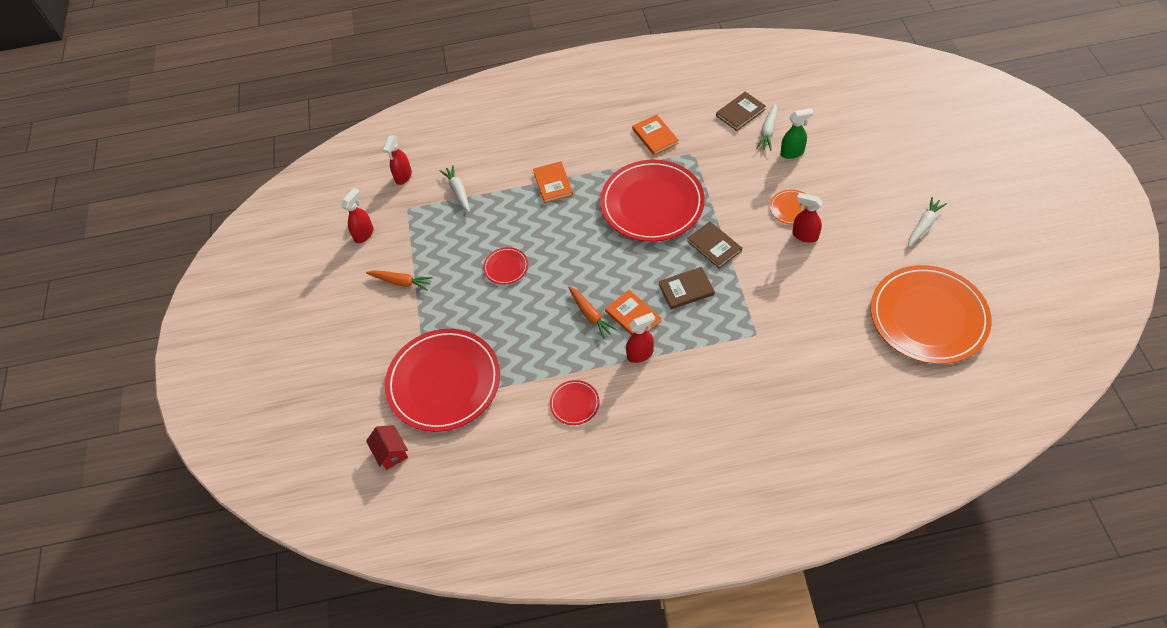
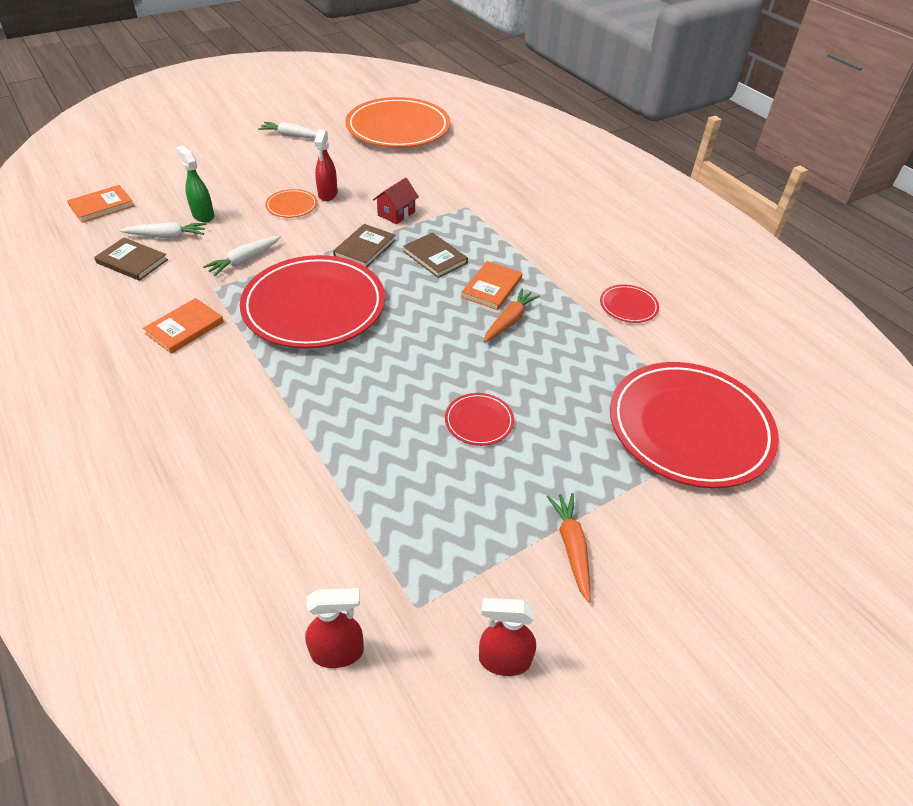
camera: 120 degrees left, 10 degrees down
(391, 452) = (816, 446): red house -> red house (396, 213)
(458, 191) = (352, 537): white carrot -> white carrot (244, 260)
(553, 183) = (302, 414): orange book -> orange book (102, 206)
(640, 354) = (536, 273): red spray bottle -> none

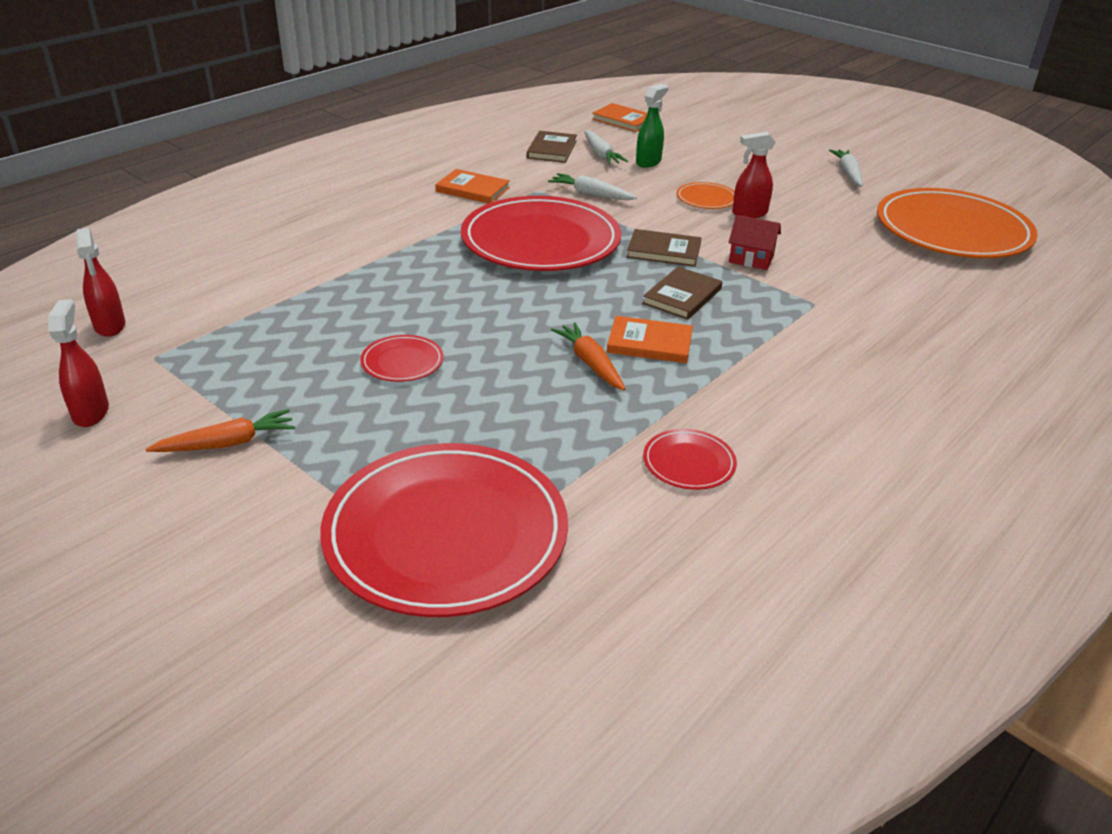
camera: 75 degrees right, 10 degrees down
(509, 321) = (590, 363): orange carrot -> orange carrot turned 135 degrees counterclockwise

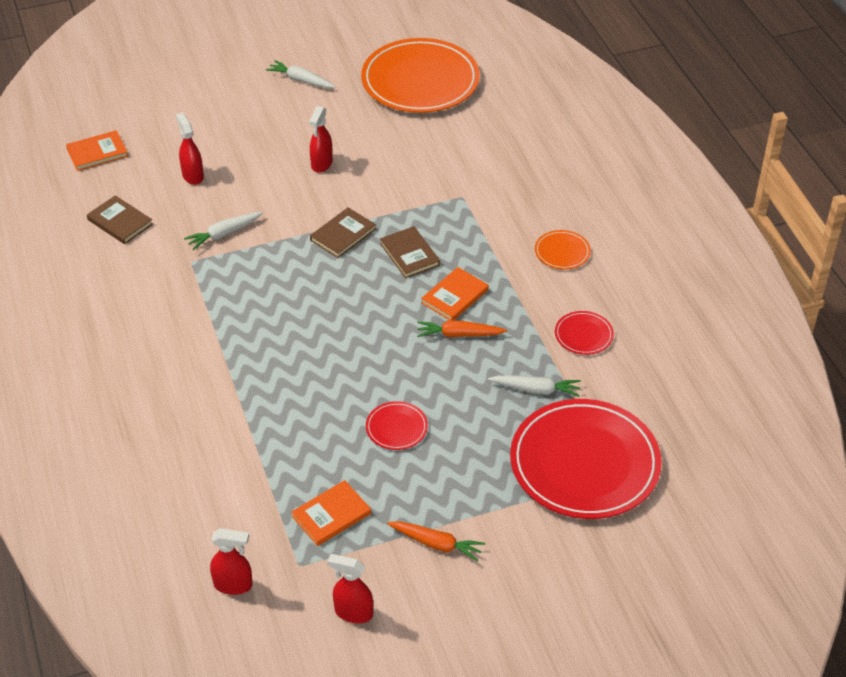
camera: 60 degrees left, 10 degrees up
(227, 443) = (436, 544): orange carrot -> orange carrot turned 105 degrees clockwise
(472, 190) = (159, 300): orange book -> orange book (331, 515)
(541, 241) = (279, 294): red plate -> none
(601, 154) = (155, 197): white carrot -> white carrot (536, 389)
(648, 162) = (192, 176): green spray bottle -> red spray bottle
(706, 199) = (282, 174): orange plate -> orange plate (562, 252)
(751, 259) = (386, 196): red house -> none

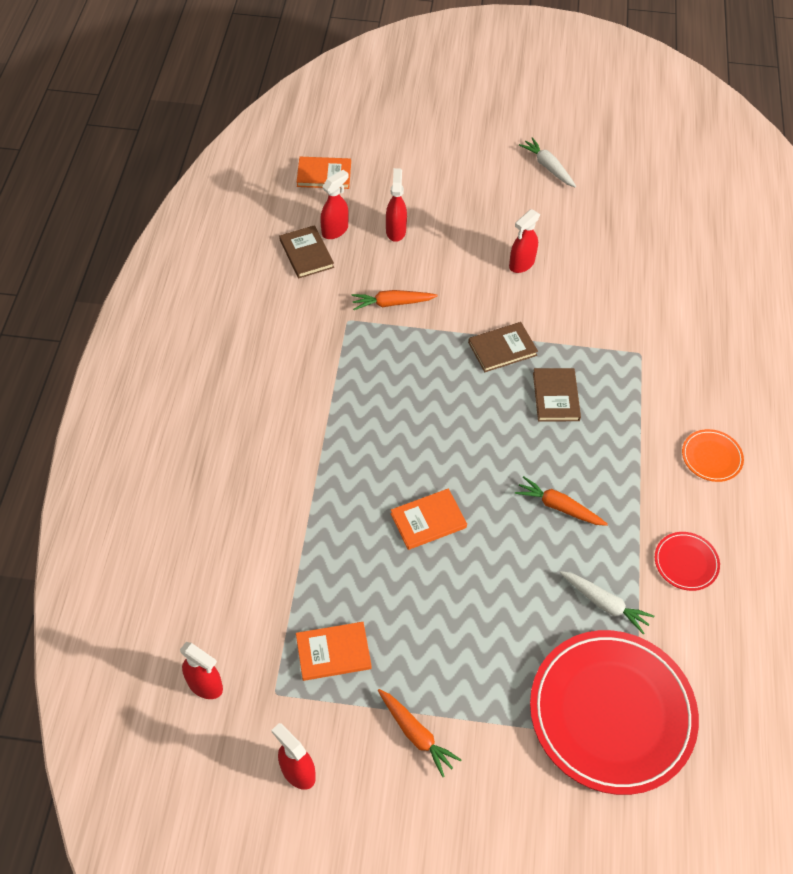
camera: 25 degrees right, 10 degrees up
(135, 194) = (335, 230): none -> red spray bottle
(224, 234) = (392, 303): white carrot -> orange carrot
(396, 428) = (444, 584): red plate -> none
(420, 81) = (663, 209): orange plate -> none
(455, 296) = (576, 462): orange book -> orange book (428, 520)

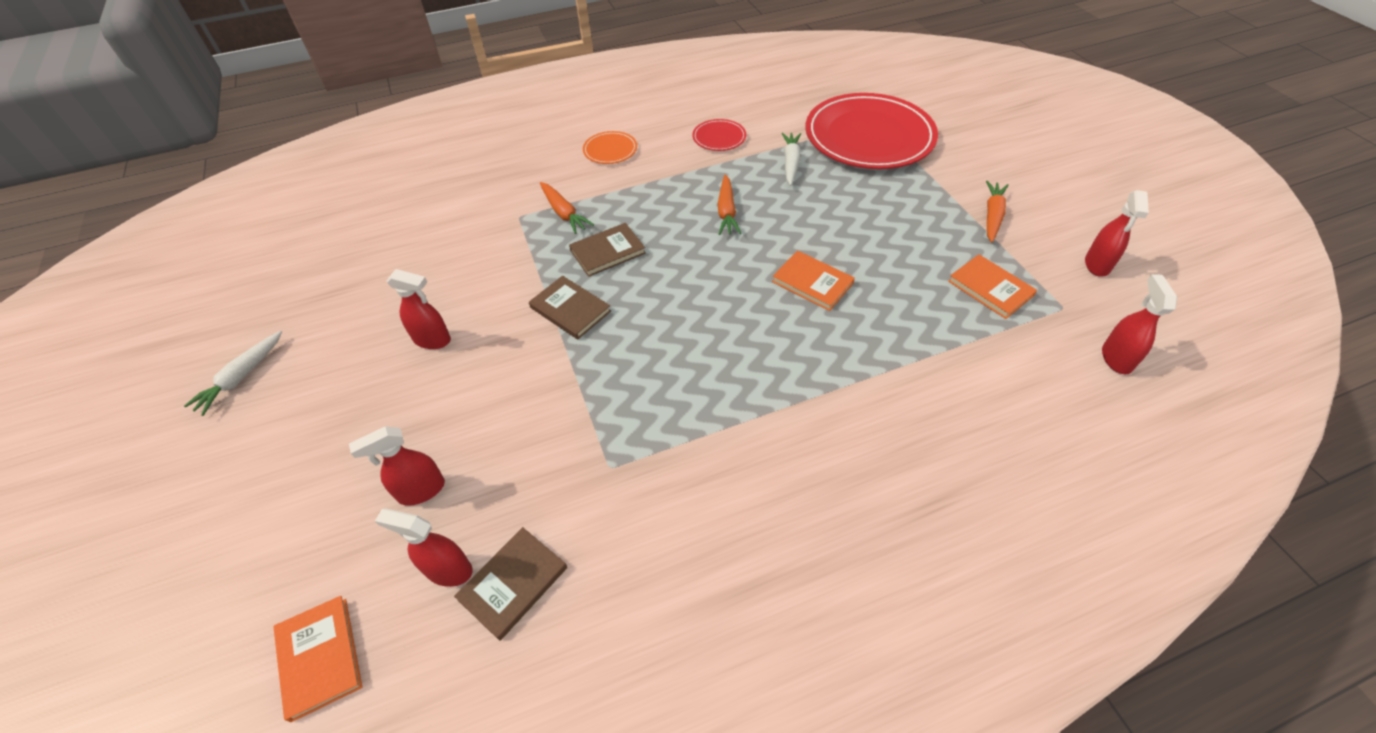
camera: 115 degrees left, 5 degrees down
(392, 303) = (556, 434): orange carrot -> orange carrot (564, 213)

